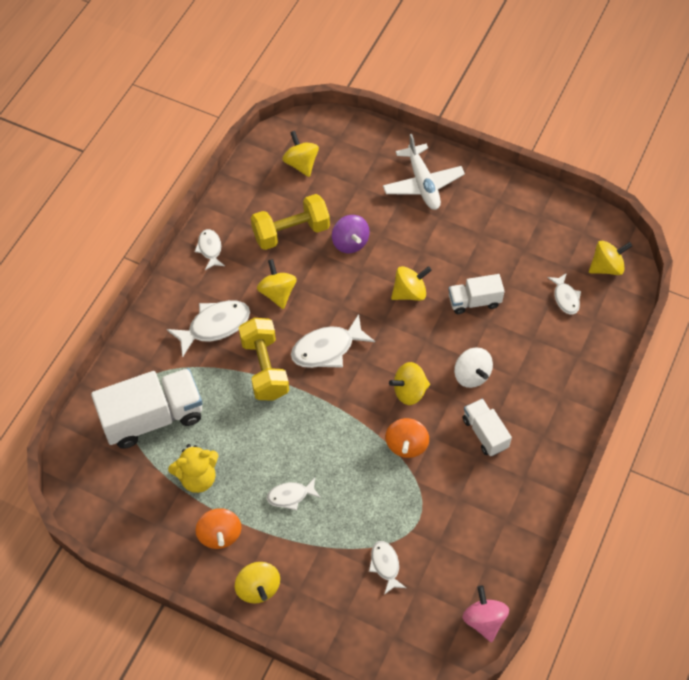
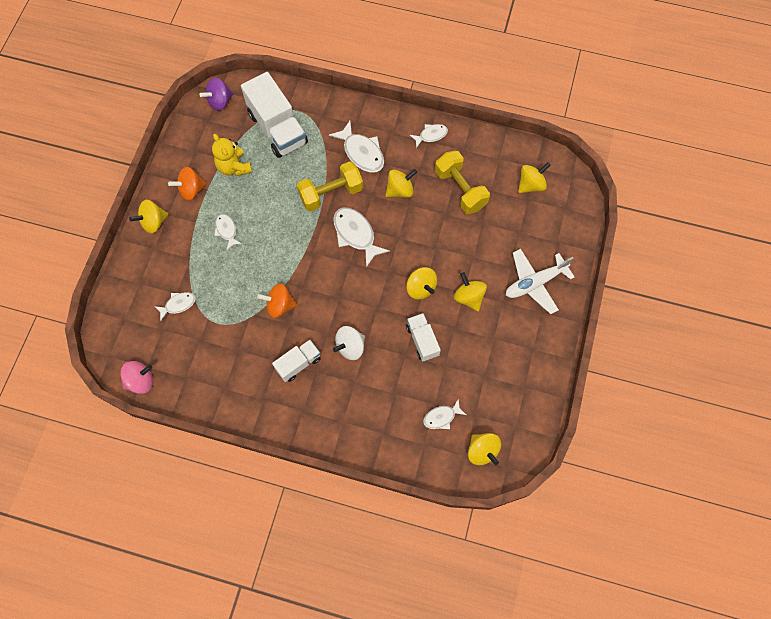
camera: 80 degrees right, 10 degrees up
(350, 243) = (460, 235): purple spinning top -> purple spinning top (220, 101)
(409, 391) = (327, 301): yellow spinning top -> yellow spinning top (469, 297)

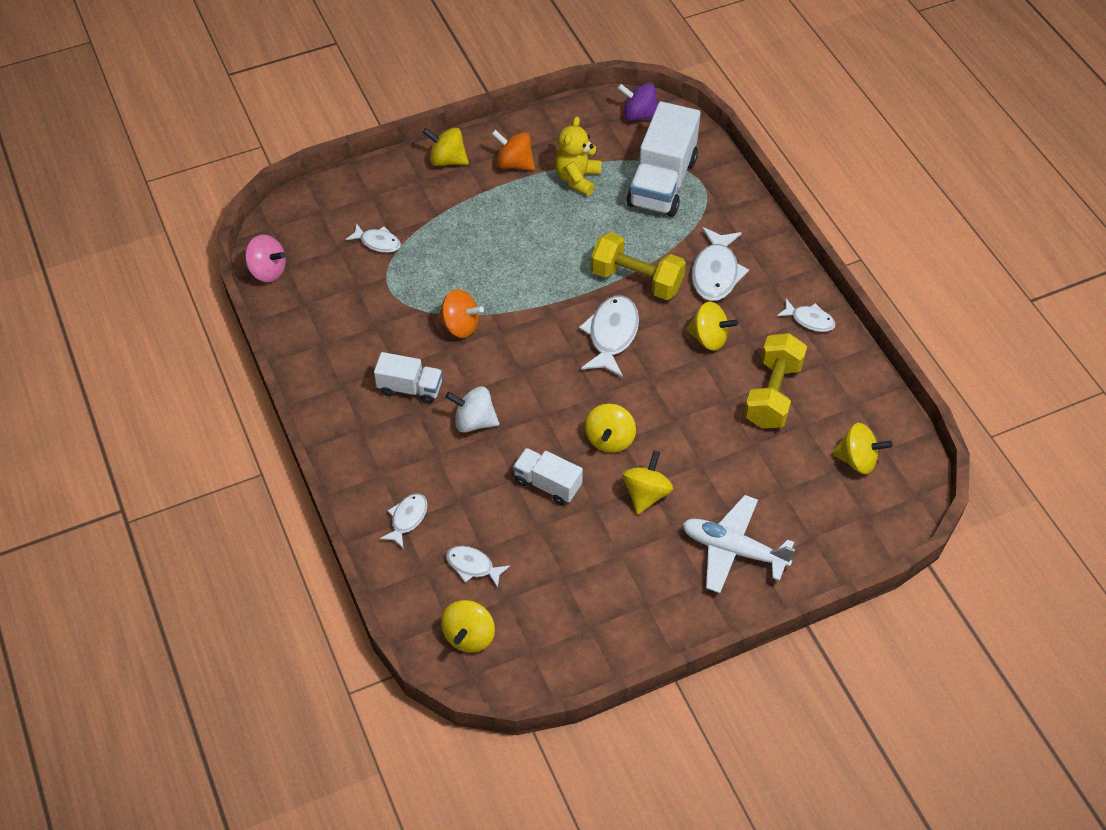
camera: 50 degrees right, 15 degrees down
(227, 230) = (499, 223): white fish -> white fish (407, 519)
(279, 305) = (460, 326): orange spinning top -> orange spinning top turned 150 degrees clockwise
(422, 340) = (547, 484): white truck -> white truck turned 90 degrees counterclockwise

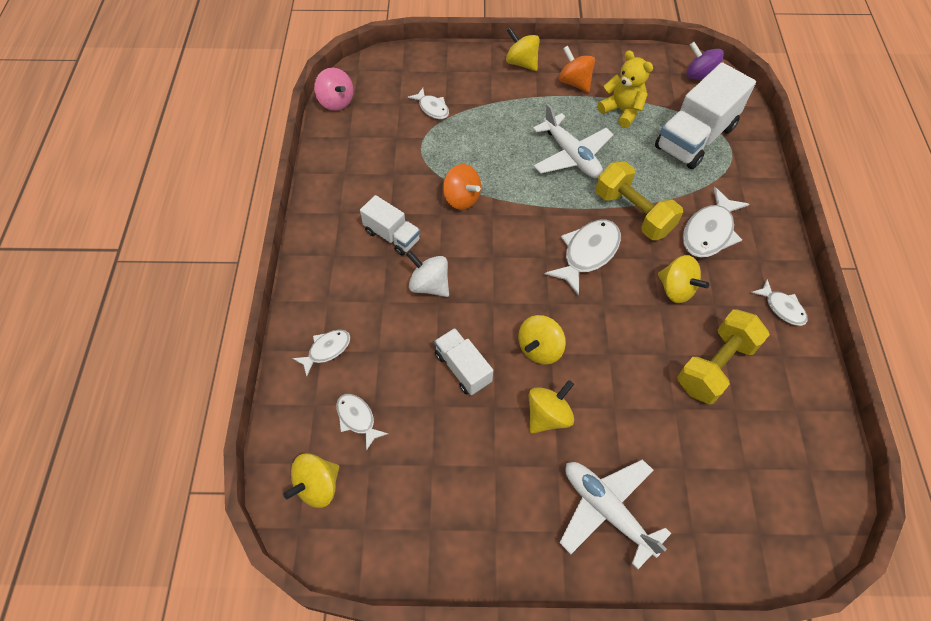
camera: 25 degrees right, 5 degrees up
(548, 243) = (571, 155): none -> white plane
(577, 178) = (622, 111): yellow teddy bear -> yellow teddy bear turned 90 degrees clockwise
(857, 460) = (775, 468): yellow spinning top -> none

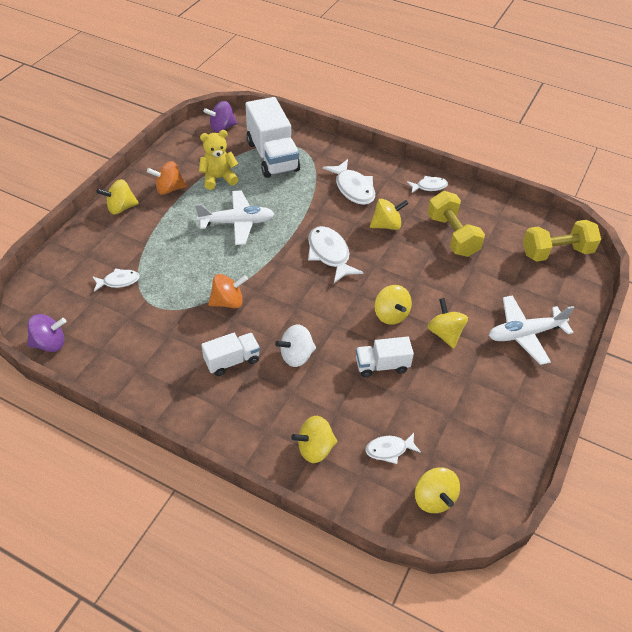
camera: 65 degrees left, 10 degrees down
(326, 350) = (315, 448): white fish -> yellow spinning top
(336, 102) = (50, 343): pink spinning top -> purple spinning top
(633, 213) = (312, 216): yellow dumbbell -> yellow dumbbell (556, 252)

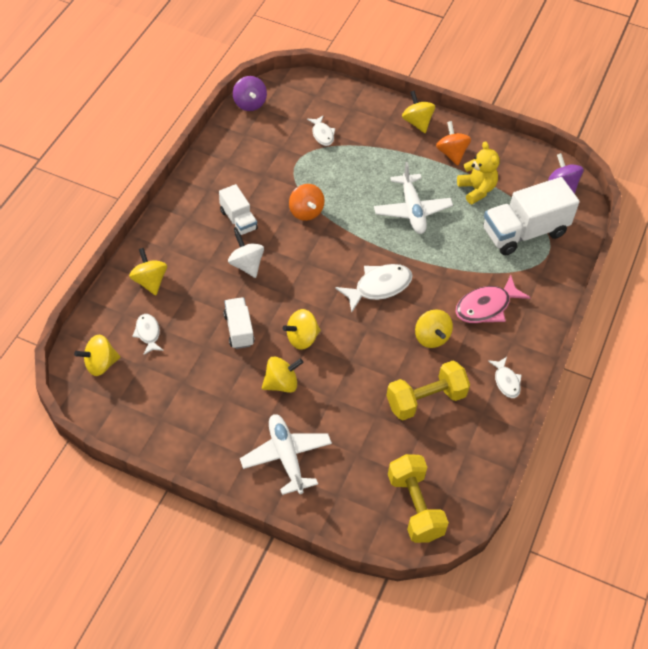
camera: 85 degrees right, 5 degrees up
(353, 188) = (486, 307): white fish -> pink fish

